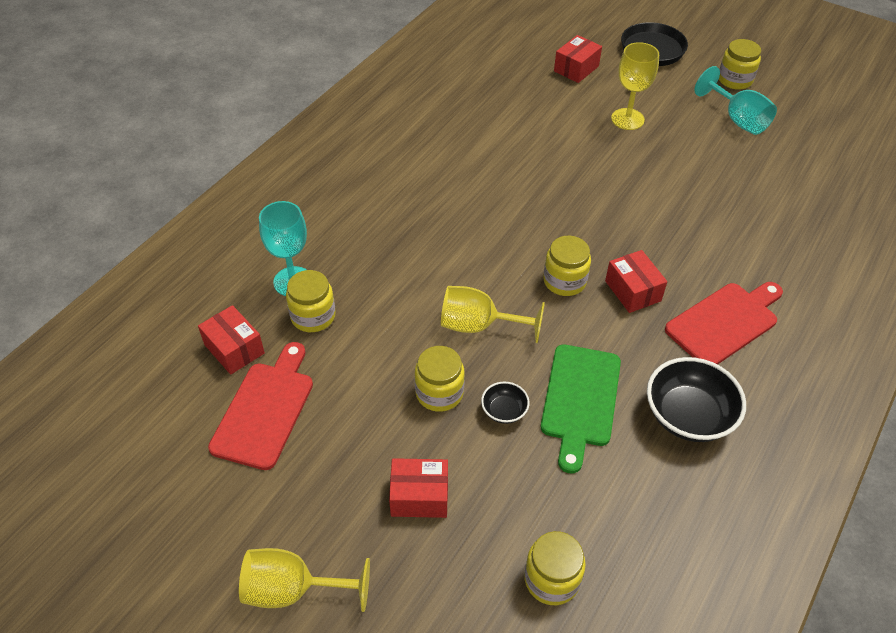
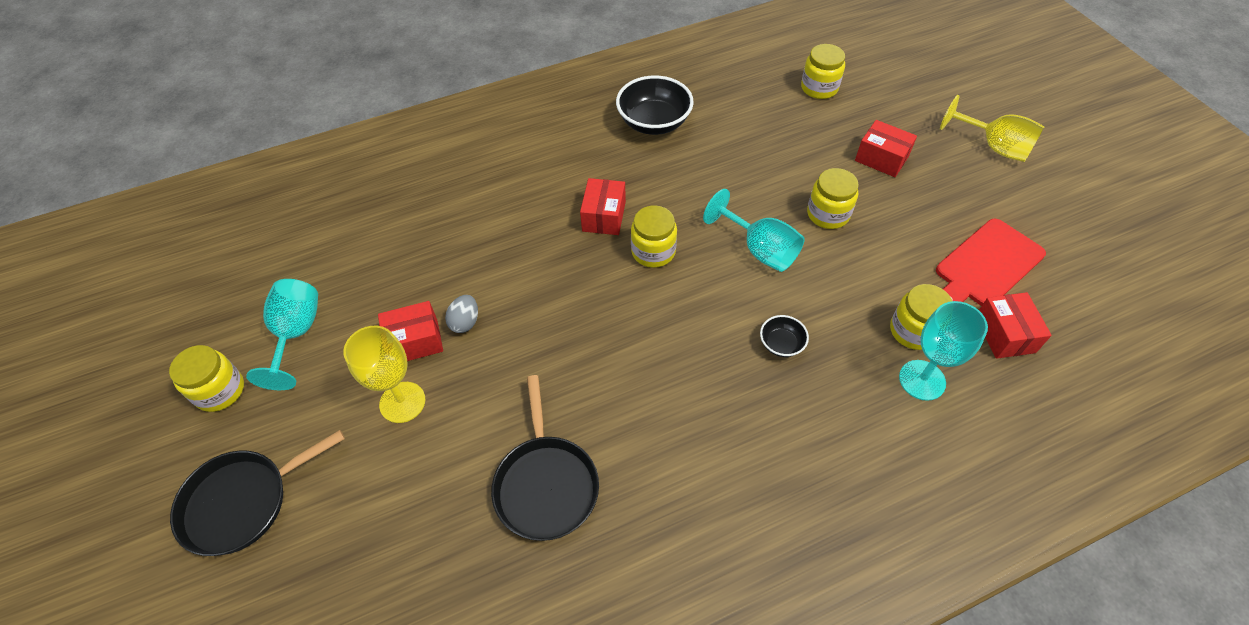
camera: 145 degrees left, 5 degrees up
(479, 326) = (759, 249): yellow goblet -> turquoise goblet
(502, 122) = (546, 484): none -> black pan
(504, 411) = (784, 181): black bowl -> black bowl (781, 344)
(576, 69) = (364, 531): red box -> red box (415, 341)
(580, 399) = (721, 163): green cutting board -> none
(645, 172) = (465, 322): none -> grey egg
(724, 322) = (560, 162): red cutting board -> none

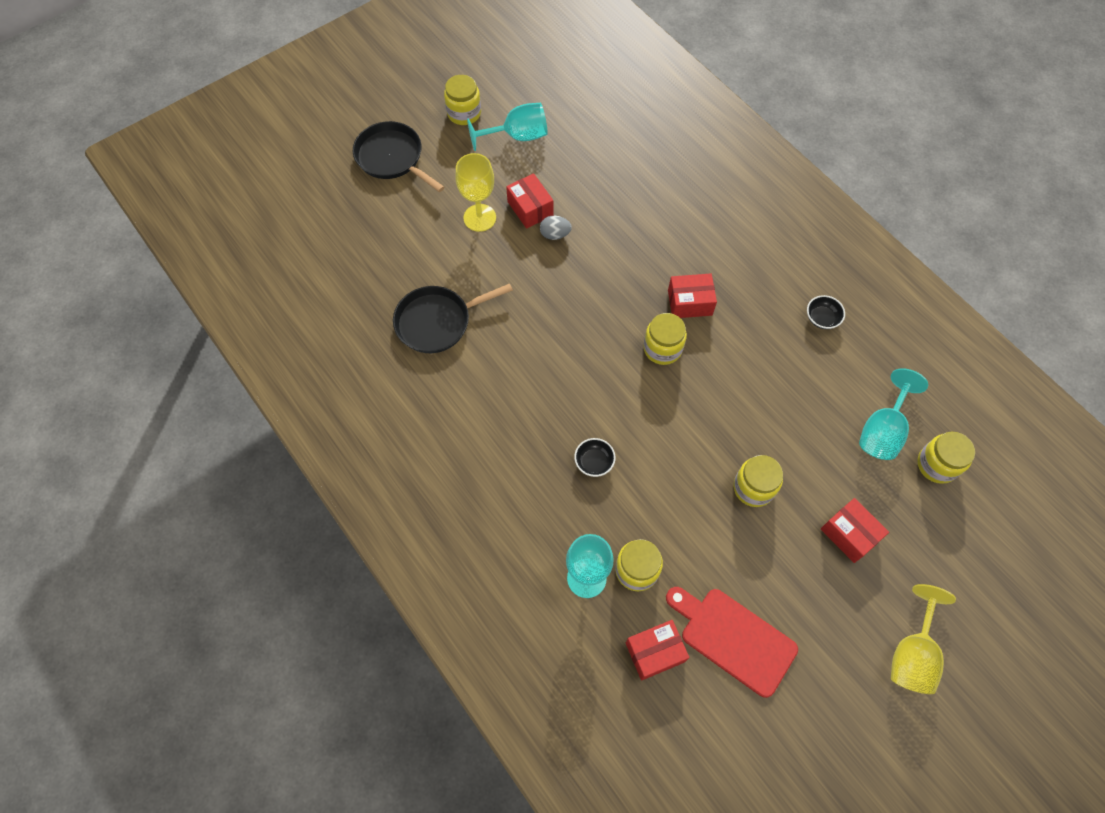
camera: 75 degrees right, 10 degrees up
(654, 122) = (822, 318): black bowl -> black bowl, size x0.50
(759, 249) = (691, 433): turquoise goblet -> turquoise goblet (882, 430)
(881, 158) = (849, 534): red box -> red box turned 60 degrees counterclockwise

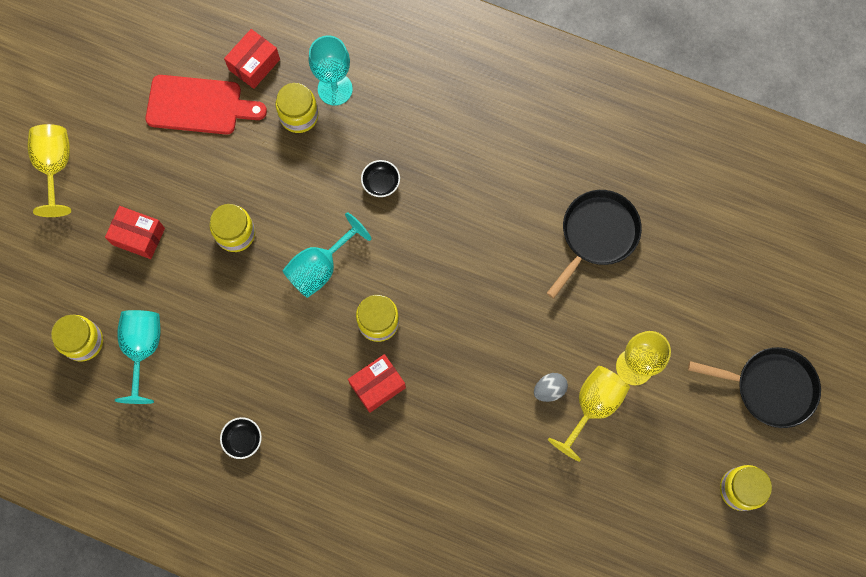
camera: 150 degrees right, 10 degrees up
(517, 136) = (663, 490): turquoise goblet -> turquoise goblet (320, 267)
(530, 208) = (592, 406): red box -> yellow goblet

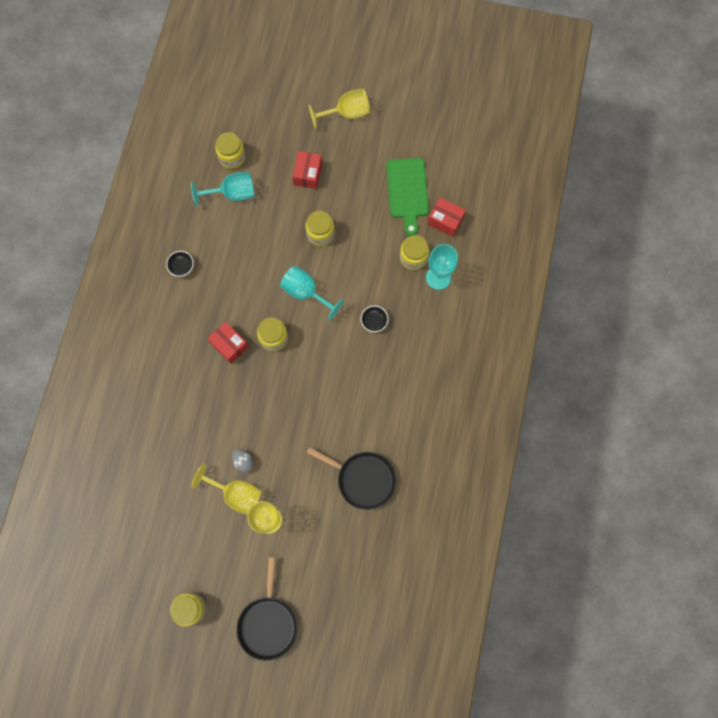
camera: 80 degrees right, 0 degrees up
(199, 105) = (407, 191): red cutting board -> green cutting board

